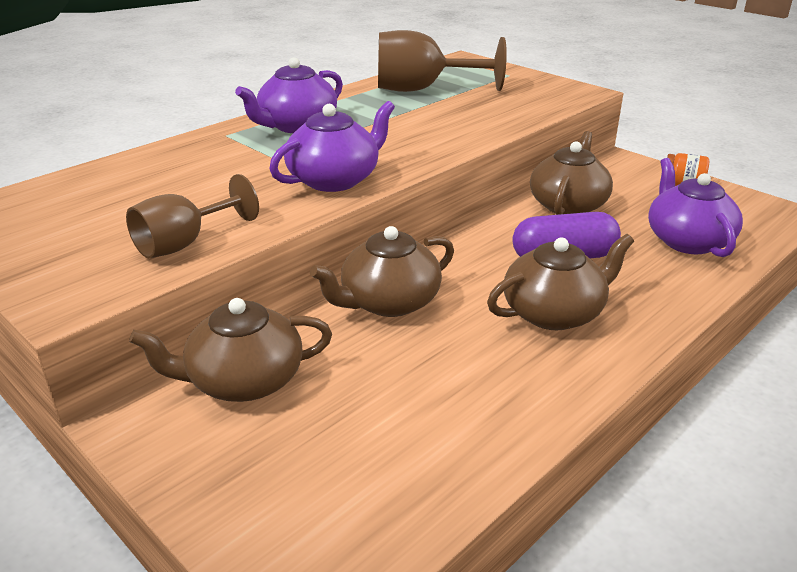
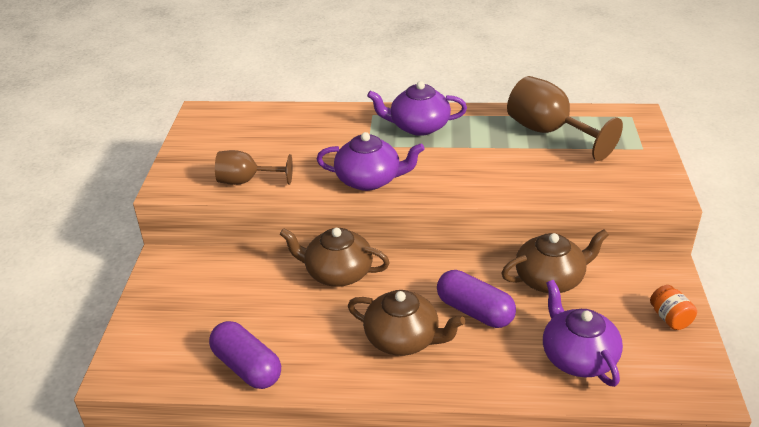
camera: 50 degrees right, 5 degrees up
(243, 381) = (221, 269): brown teapot -> none
(464, 447) = (247, 367): none -> purple capsule
(687, 241) = (577, 357): purple teapot -> purple teapot turned 60 degrees counterclockwise

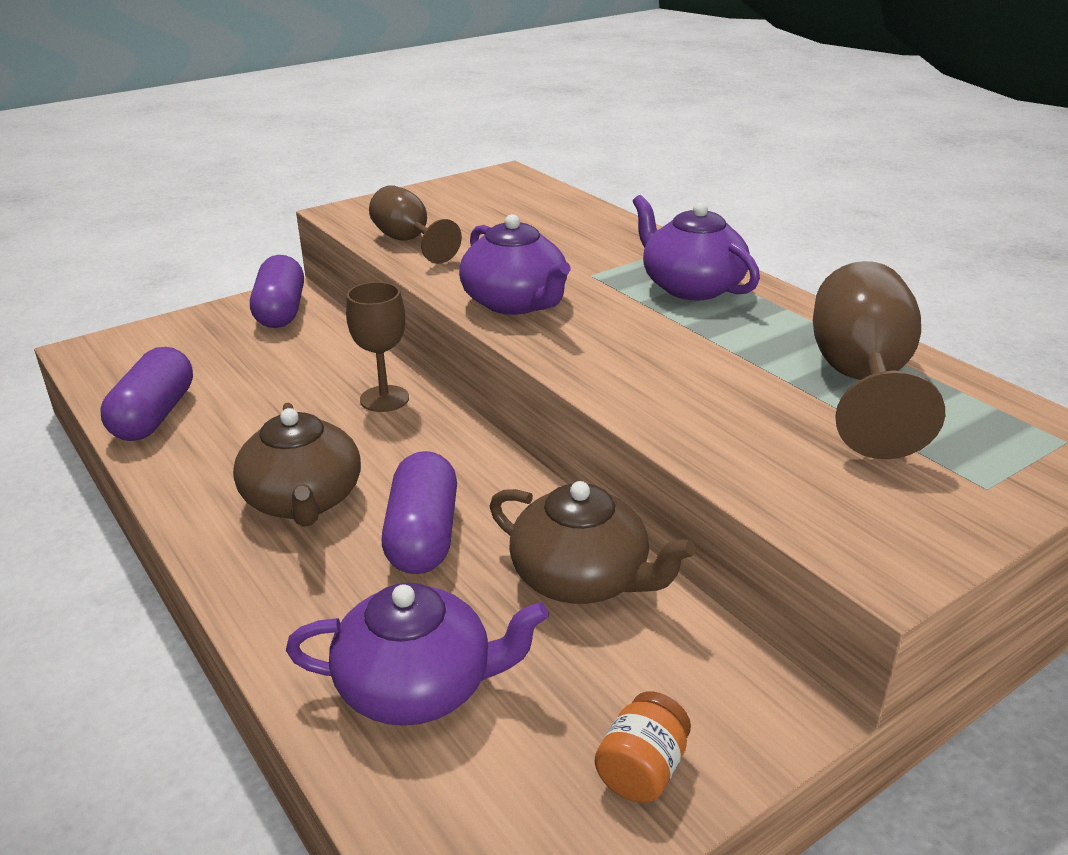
camera: 50 degrees right, 5 degrees down
(181, 271) = (281, 311): none -> purple capsule
(337, 273) = (384, 399): brown teapot -> brown goblet
(577, 357) = (418, 686): purple teapot -> purple teapot turned 60 degrees clockwise

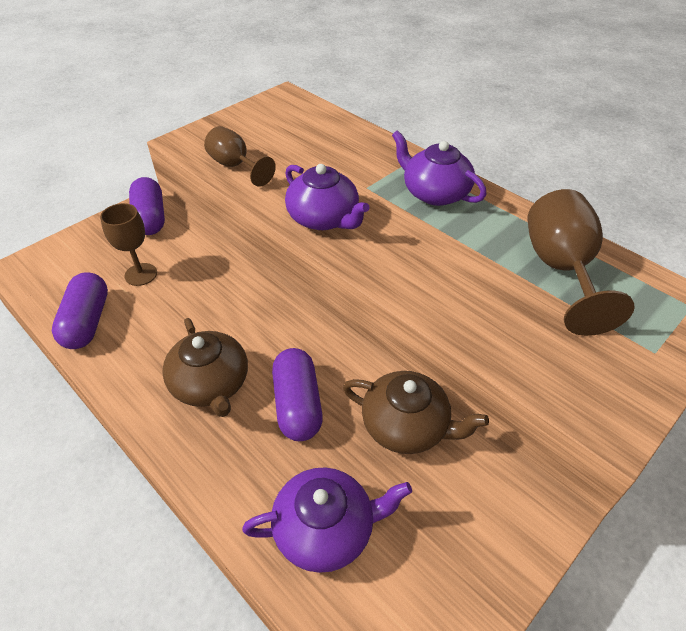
camera: 10 degrees left, 15 degrees up
(384, 399) = (242, 289): brown goblet -> brown goblet (141, 274)
(642, 770) = (477, 572): orange jar -> none

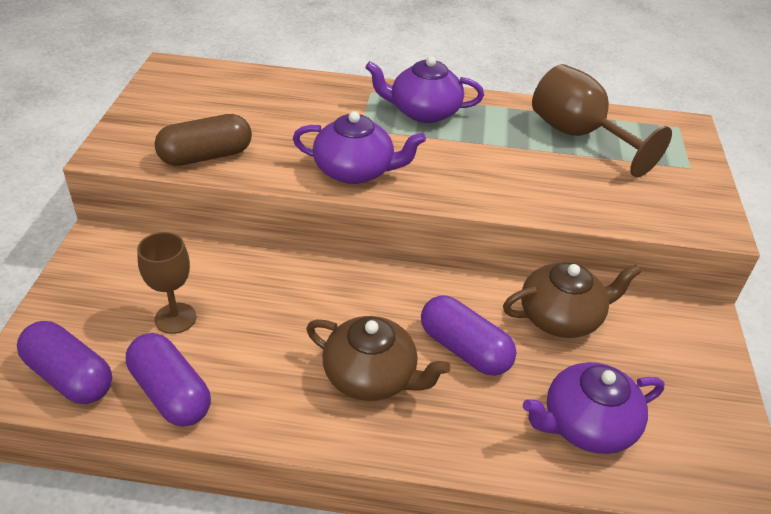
camera: 40 degrees left, 5 degrees down
(150, 218) = (115, 258): purple capsule -> purple capsule (70, 376)
(235, 166) = (206, 156): brown goblet -> brown capsule
(326, 529) = (586, 425): purple teapot -> purple teapot turned 150 degrees counterclockwise

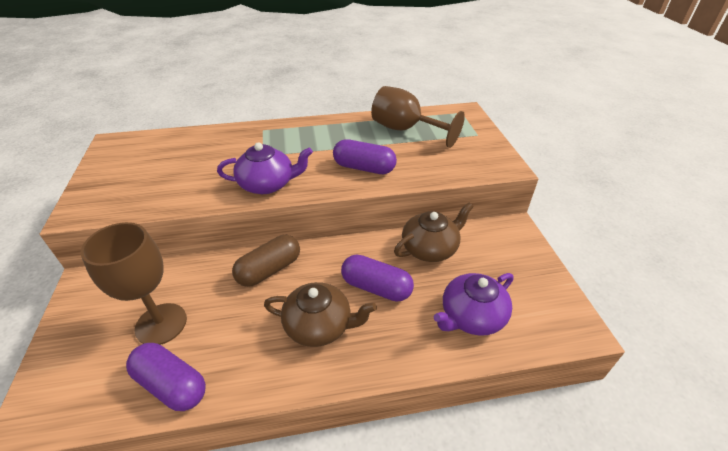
camera: 15 degrees left, 0 degrees up
(70, 376) = (83, 396): purple capsule -> purple capsule (364, 168)
(175, 318) = (161, 324): brown goblet -> brown goblet, size x1.56
(206, 156) = (155, 198): brown capsule -> brown capsule (269, 270)
(423, 112) = (302, 135): purple teapot -> none

